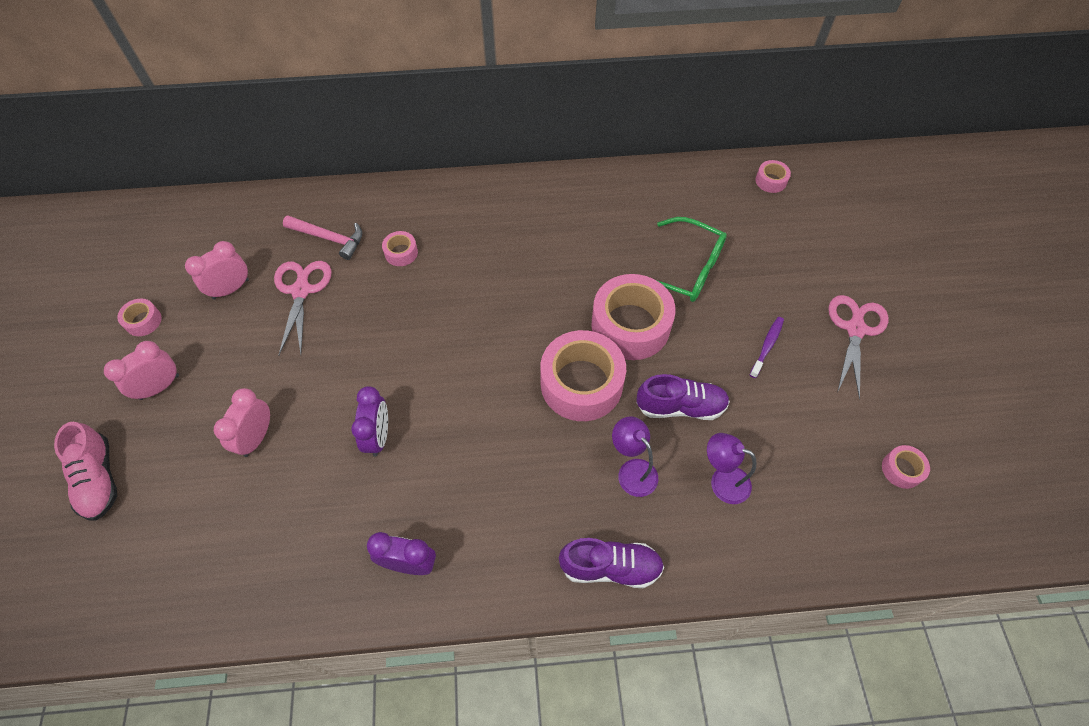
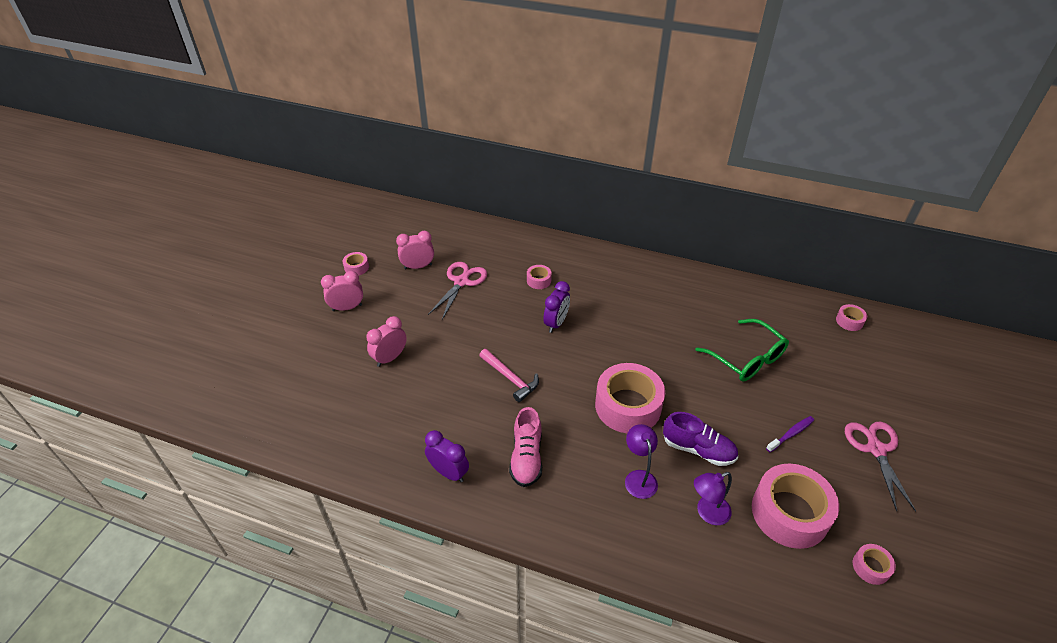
camera: 25 degrees right, 15 degrees down
(98, 479) = (286, 346): pink shoe -> pink shoe (526, 457)
(329, 238) = (495, 257): pink hammer -> pink hammer (510, 378)
(378, 436) = (467, 386): purple clock -> purple clock (556, 323)
(610, 567) = (590, 535): purple shoe -> none
(630, 325) = (684, 381): pink tape -> pink tape (789, 513)
(722, 481) = (707, 513): purple lamp -> purple lamp turned 75 degrees counterclockwise
(855, 329) = (876, 449): pink scissors -> pink scissors turned 45 degrees counterclockwise

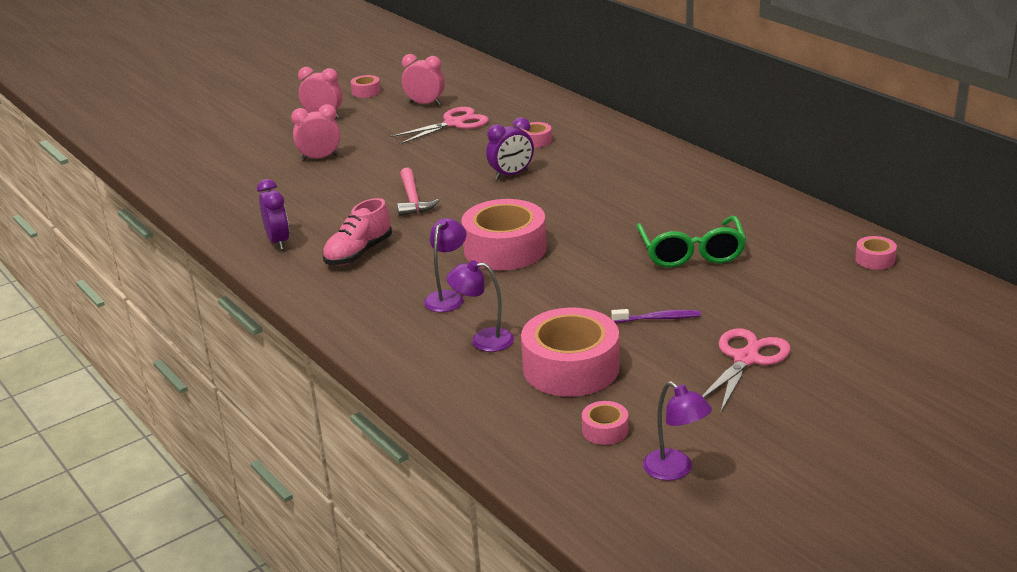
camera: 35 degrees right, 15 degrees down
(698, 449) = (536, 298): purple shoe -> none
(946, 583) = (675, 470): none -> purple lamp

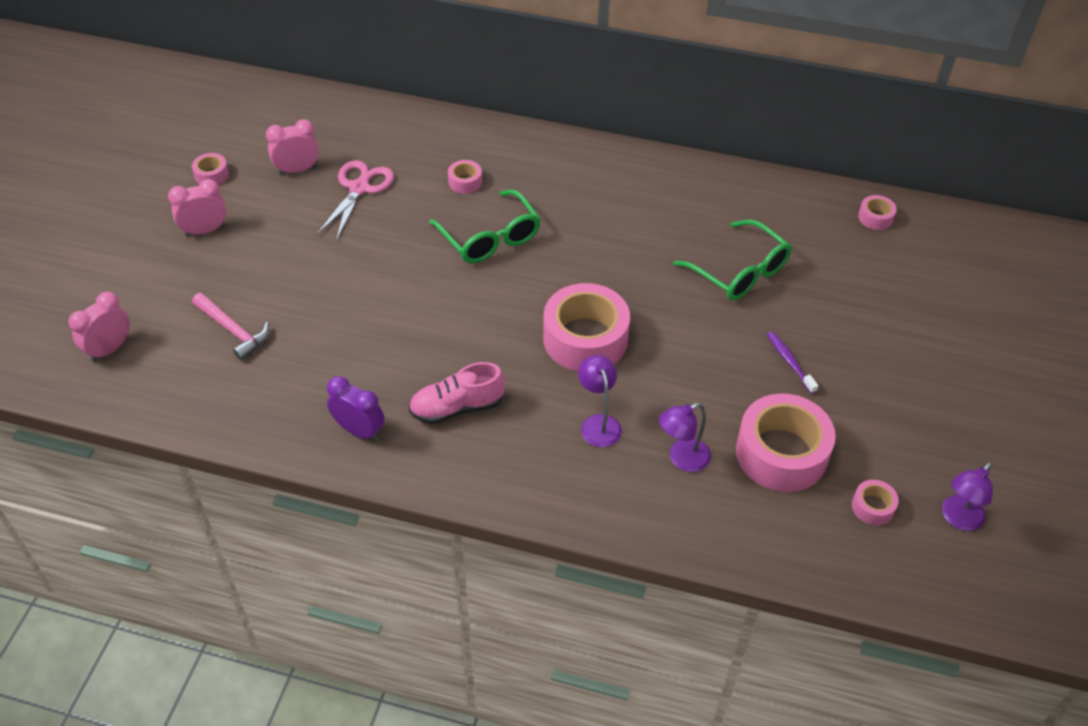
camera: 40 degrees left, 20 degrees up
(320, 158) = (270, 294): pink clock -> pink clock (110, 349)
(358, 253) = (457, 407): pink shoe -> pink shoe turned 75 degrees clockwise
(413, 200) = (432, 312): pink hammer -> pink hammer (233, 330)
(511, 175) = (490, 238): purple clock -> green glasses
(658, 318) = (789, 362): purple toothbrush -> purple toothbrush turned 75 degrees counterclockwise
(675, 470) = (958, 519): purple lamp -> purple lamp turned 120 degrees clockwise
(746, 359) = (892, 374): pink scissors -> none

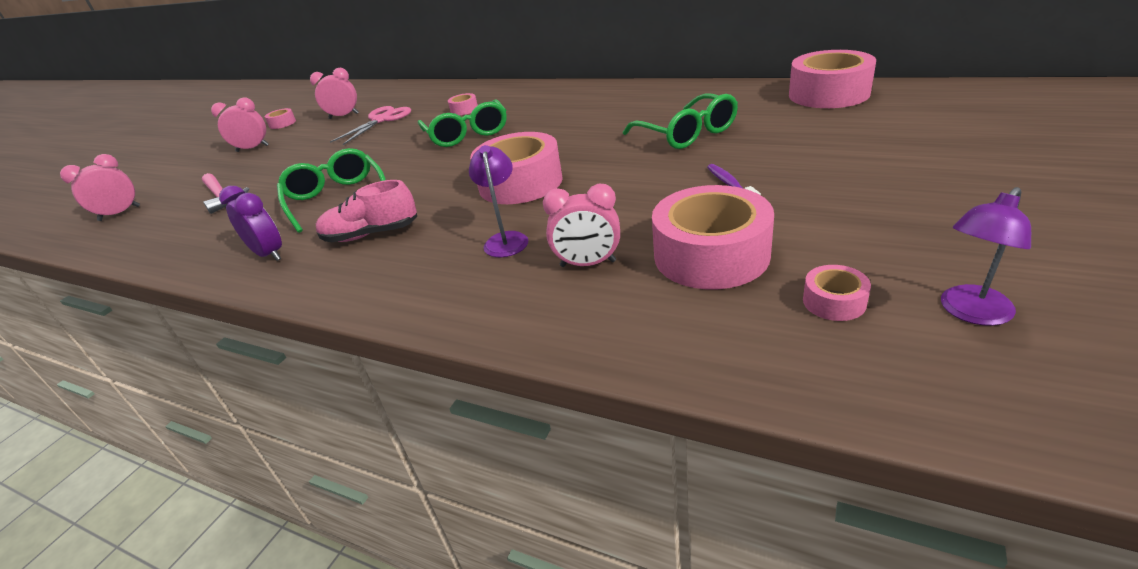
camera: 15 degrees right, 15 degrees down
(385, 345) = (336, 198): none -> green glasses
(682, 459) = (588, 264): purple lamp -> pink clock
(875, 217) = (828, 94): pink tape -> pink tape, size x2.24

